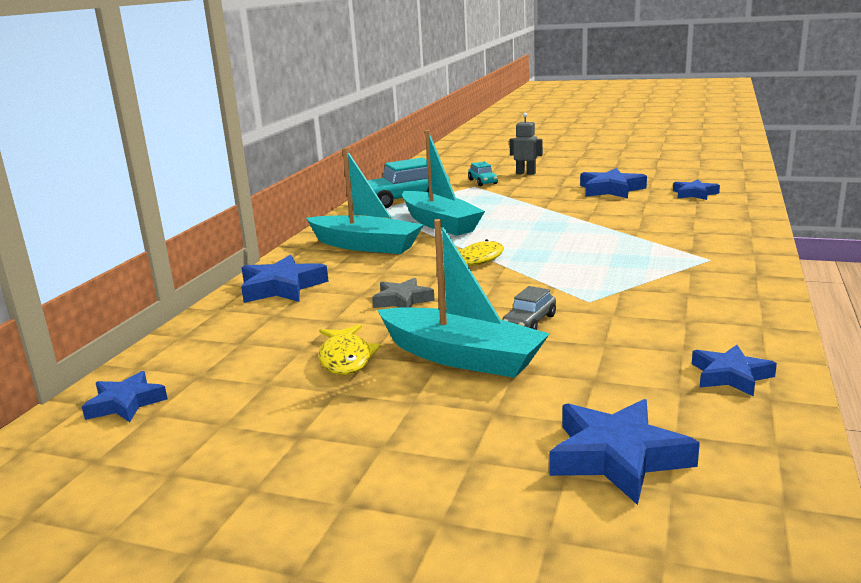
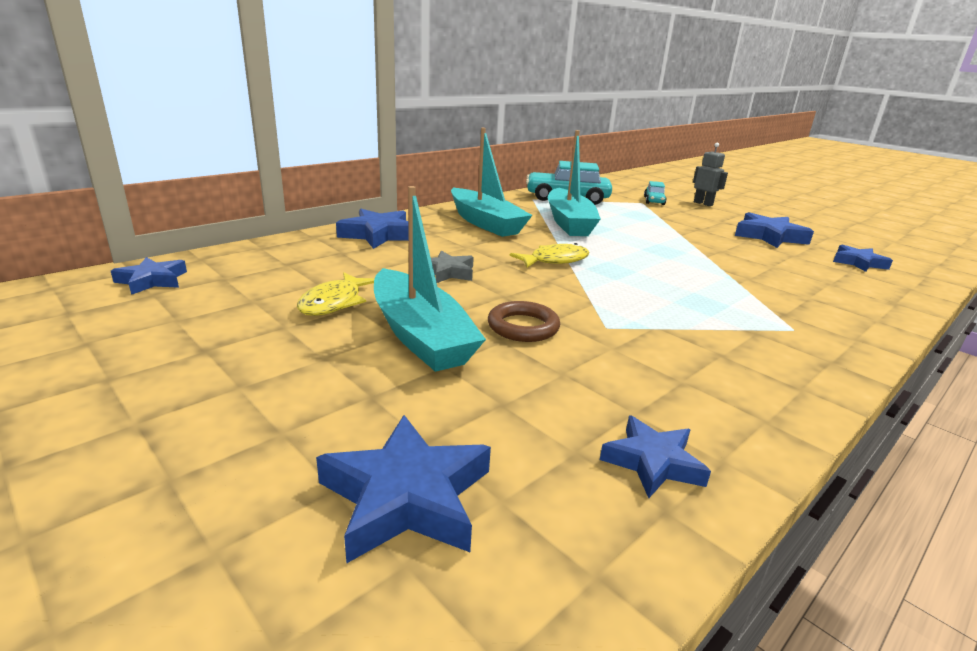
camera: 25 degrees right, 5 degrees up
(529, 322) = (523, 327): grey car -> brown ring

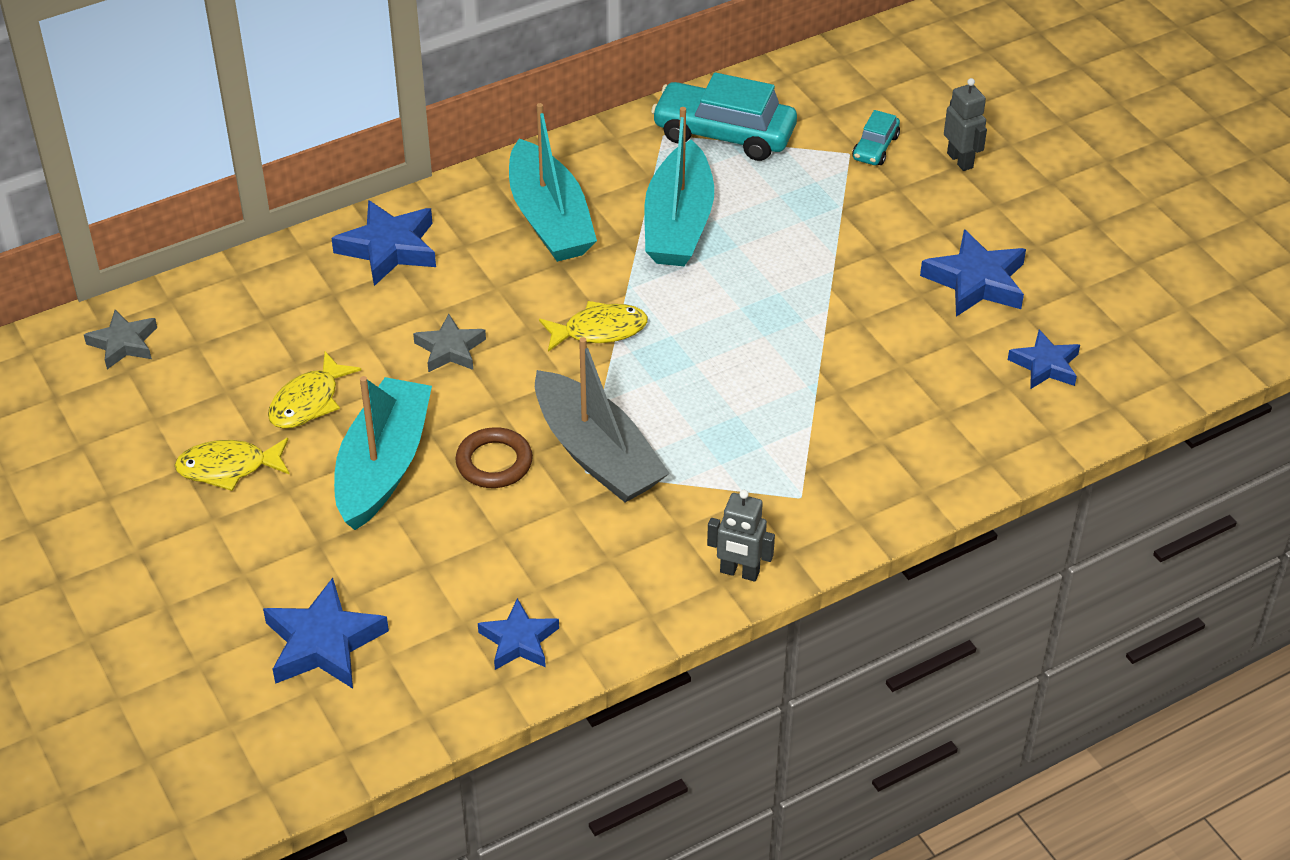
camera: 15 degrees right, 20 degrees up
(152, 281) = (123, 343): blue star -> grey star
(257, 347) = (228, 468): none -> yellow fish
(420, 335) = (383, 466): turquoise boat -> turquoise boat turned 150 degrees counterclockwise
(607, 317) = (597, 454): none -> grey boat
(808, 380) = (739, 572): none -> grey robot

